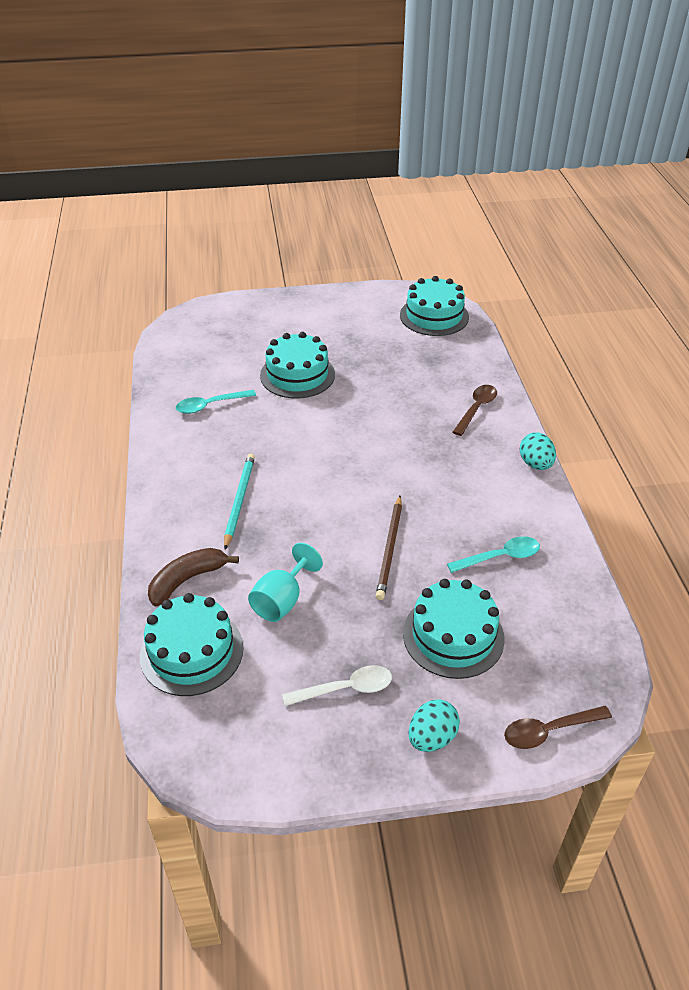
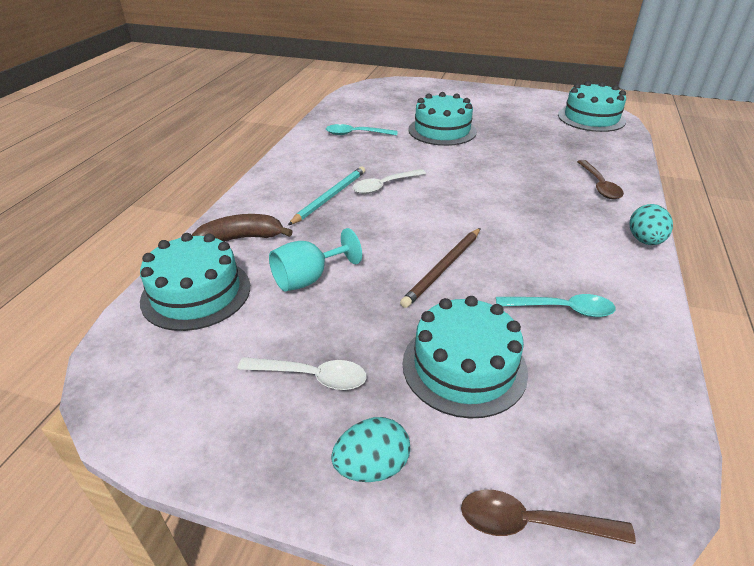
camera: 25 degrees right, 5 degrees down
(283, 470) = (384, 186): none -> white spoon
(476, 409) = (599, 185): brown spoon -> brown spoon turned 120 degrees clockwise

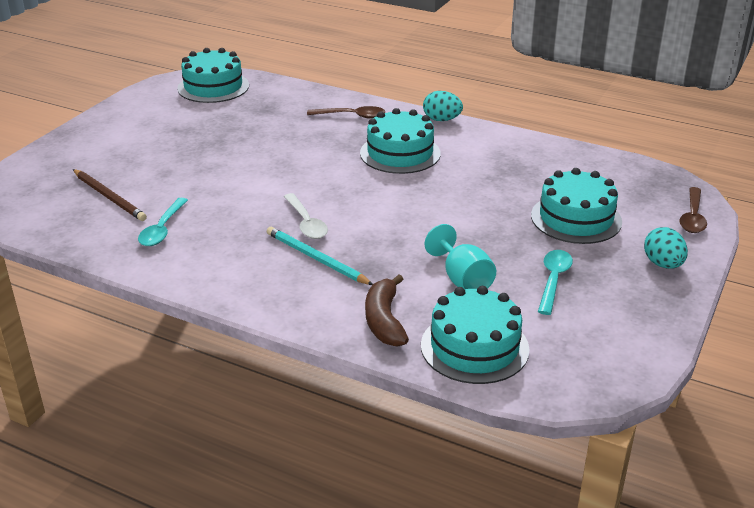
camera: 80 degrees left, 5 degrees down
(311, 376) = (585, 284): white spoon -> none
(442, 130) = (190, 171): turquoise cake -> turquoise cake (400, 153)
(443, 268) = (460, 210): brown pencil -> brown pencil (109, 197)
(561, 309) = (519, 170): turquoise spoon -> turquoise spoon (553, 280)

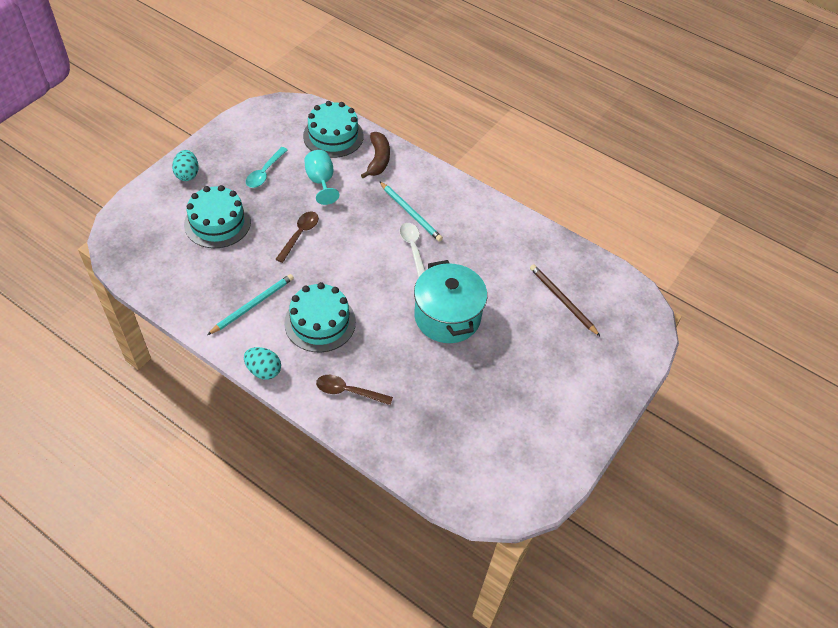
camera: 175 degrees left, 20 degrees up
(162, 229) = (516, 257): turquoise spoon -> none
(213, 87) = (486, 477): turquoise cake -> none
(255, 171) = (447, 317): none -> turquoise pot
(481, 158) = (253, 305): none -> turquoise pencil
(692, 217) = (133, 211): brown spoon -> brown spoon (300, 235)

